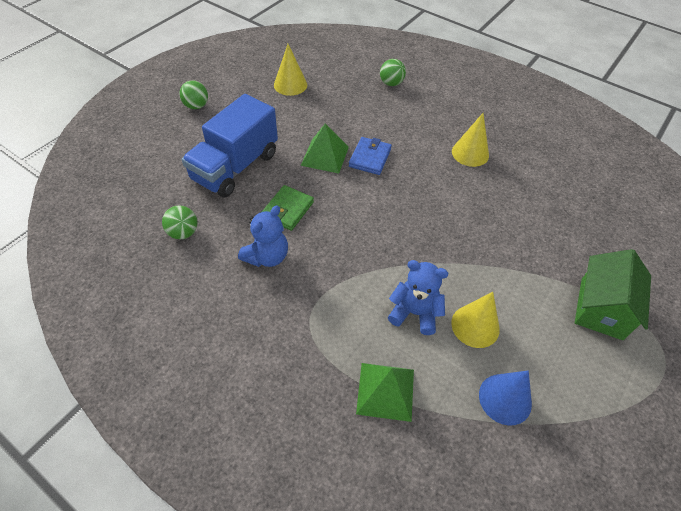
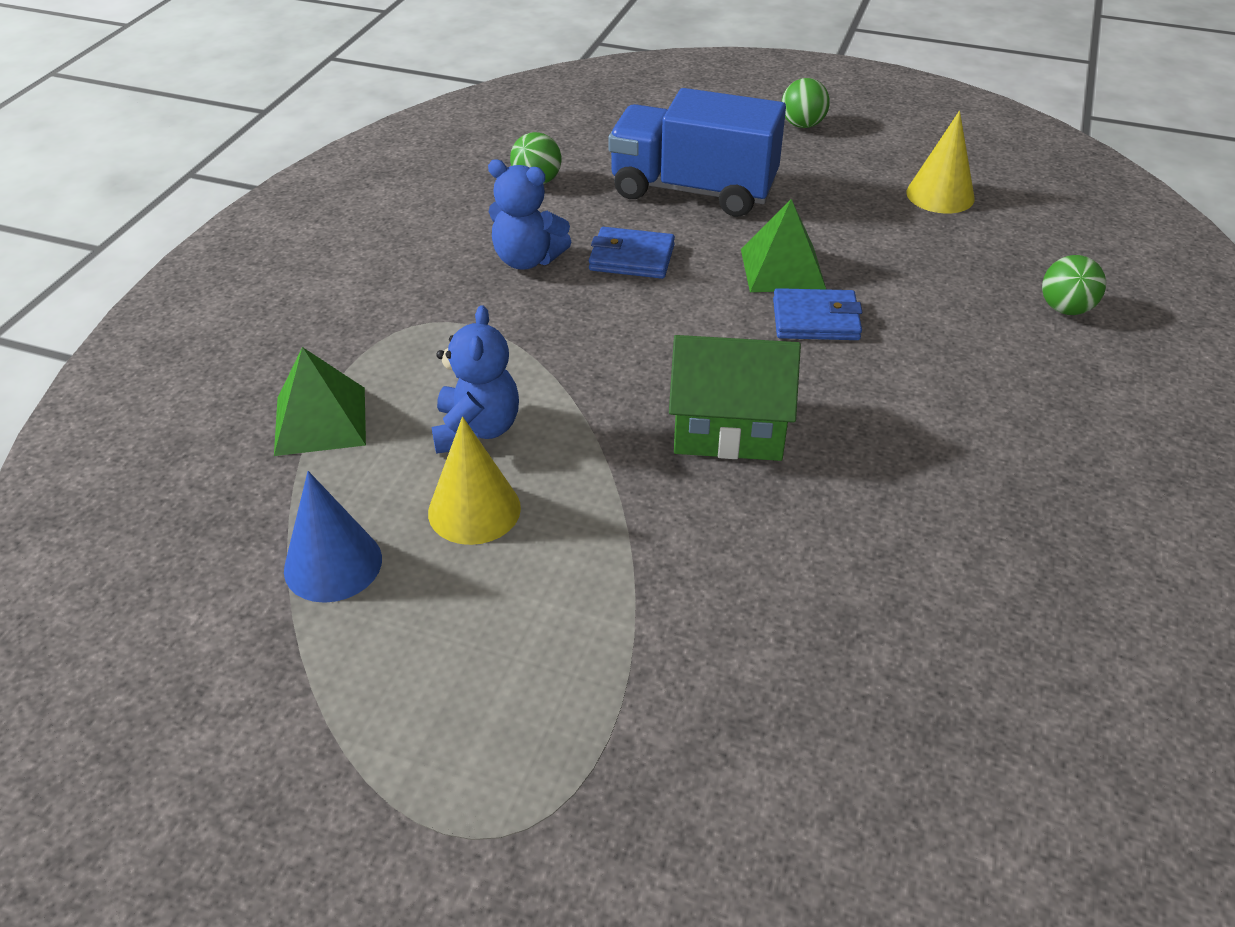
camera: 75 degrees right, 10 degrees down
(287, 210) = (631, 258): green wallet -> blue wallet
(470, 153) = (935, 453): yellow cone -> none
(601, 308) = (586, 710): green house -> green house (728, 428)

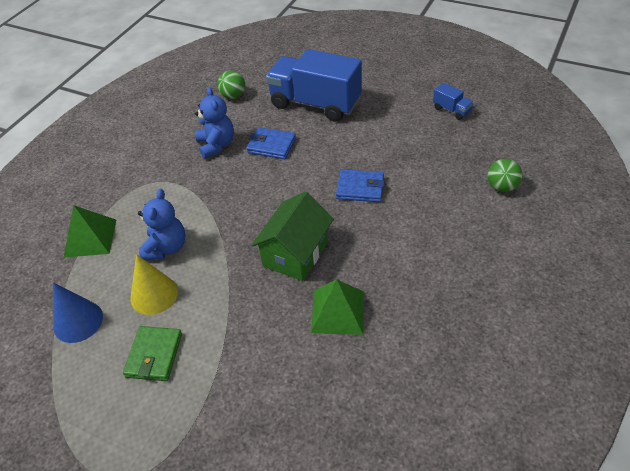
camera: 10 degrees right, 5 degrees up
(503, 613) = (154, 355): none -> green wallet
(527, 260) = (216, 145): blue teddy bear -> blue teddy bear turned 135 degrees counterclockwise
(728, 428) = (296, 253): green house -> green house turned 75 degrees counterclockwise
(782, 269) = (351, 155): green pyramid -> green pyramid (338, 311)
(802, 125) = (386, 62): green ball -> none
(940, 195) = (451, 110): yellow cone -> blue truck

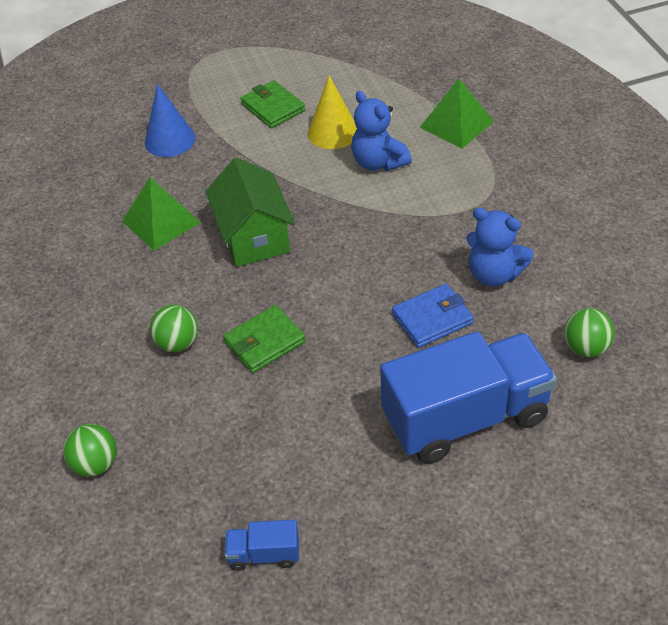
camera: 135 degrees right, 0 degrees up
(78, 321) = (362, 84): blue cone -> blue cone (170, 140)
(360, 188) = (265, 342): blue wallet -> green wallet
(406, 219) = (177, 343): none -> green ball

